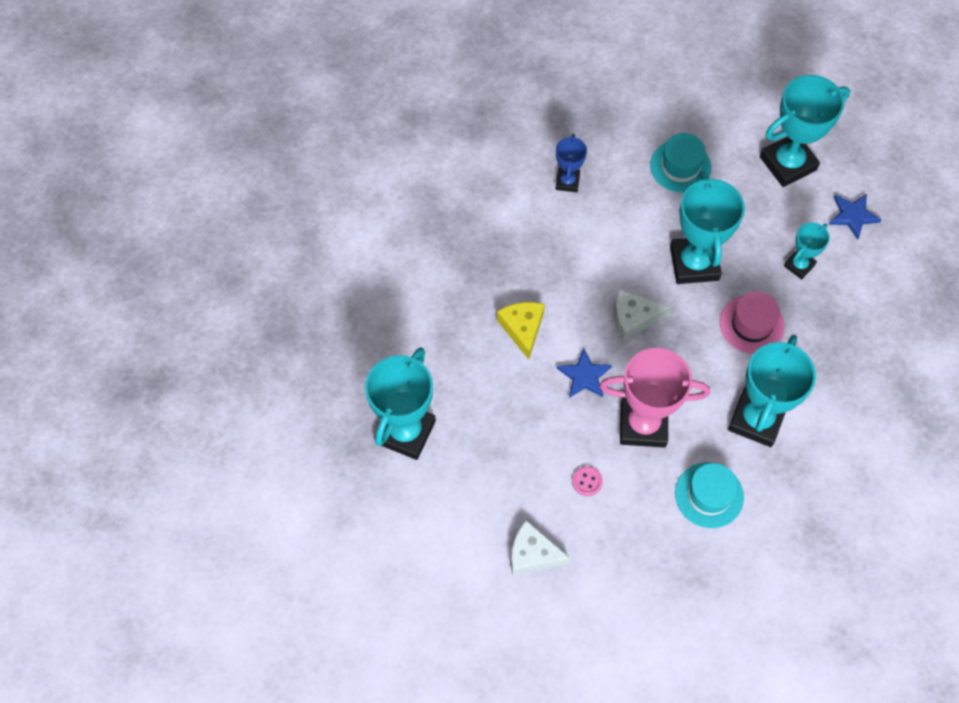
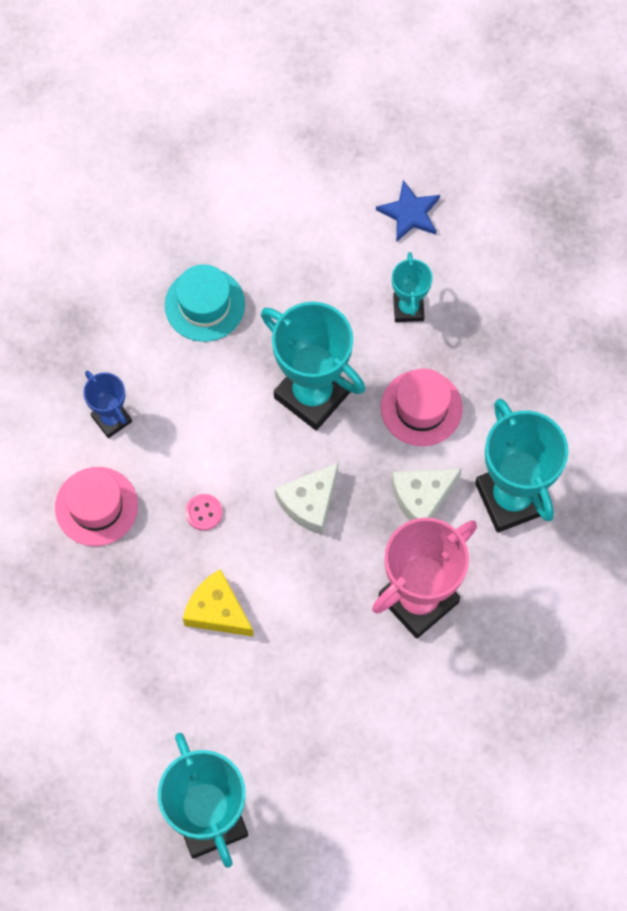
camera: 45 degrees left, 5 degrees up
(513, 218) = (96, 506): none -> pink hat
(532, 554) = (441, 819): white cheese -> white cheese (422, 497)
(584, 376) = (320, 603): blue star -> none
(587, 481) = (421, 703): pink button -> pink button (204, 512)
(709, 495) = (538, 611): turquoise hat -> none
(788, 163) = (301, 211): turquoise trophy -> none

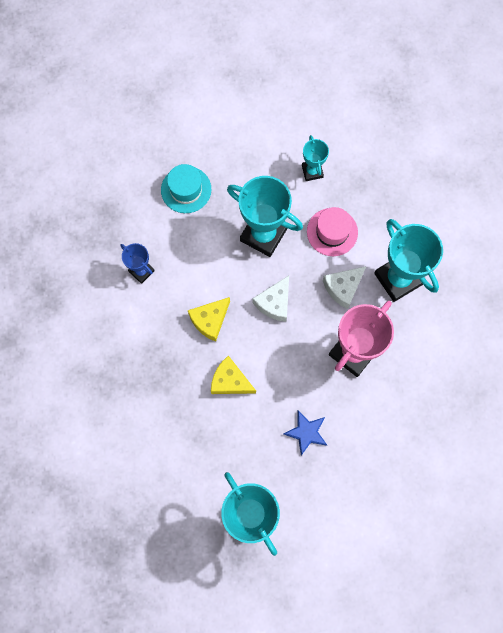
camera: 10 degrees left, 5 degrees up
(96, 506) = (142, 328): pink hat -> none
(204, 512) = (210, 320): pink button -> yellow cheese
(410, 213) = (302, 112): blue star -> blue star (306, 432)

